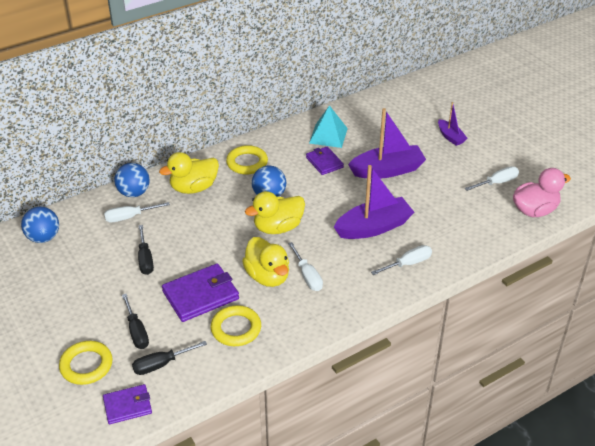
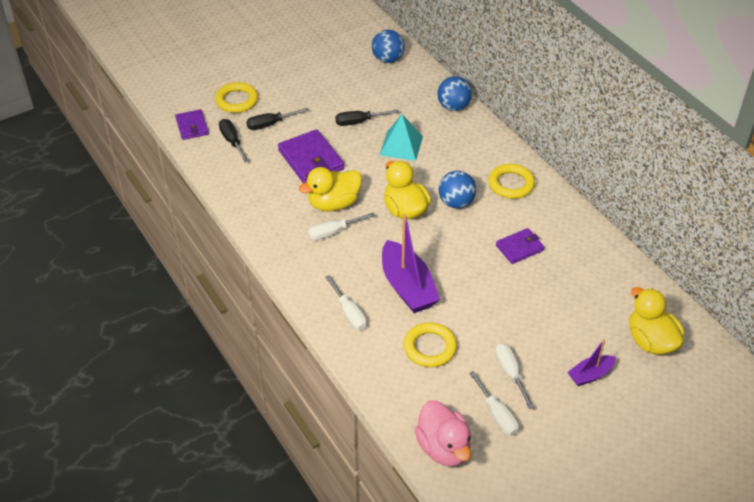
camera: 90 degrees right, 5 degrees up
(130, 217) = (417, 107): white screwdriver -> white screwdriver (510, 373)
(193, 188) = (464, 146): yellow duck -> yellow duck (651, 341)
(236, 328) = (268, 184): yellow ring -> yellow ring (430, 347)
(328, 135) = (573, 252): turquoise pyramid -> turquoise pyramid (401, 145)
(387, 170) = (511, 305): purple boat -> none

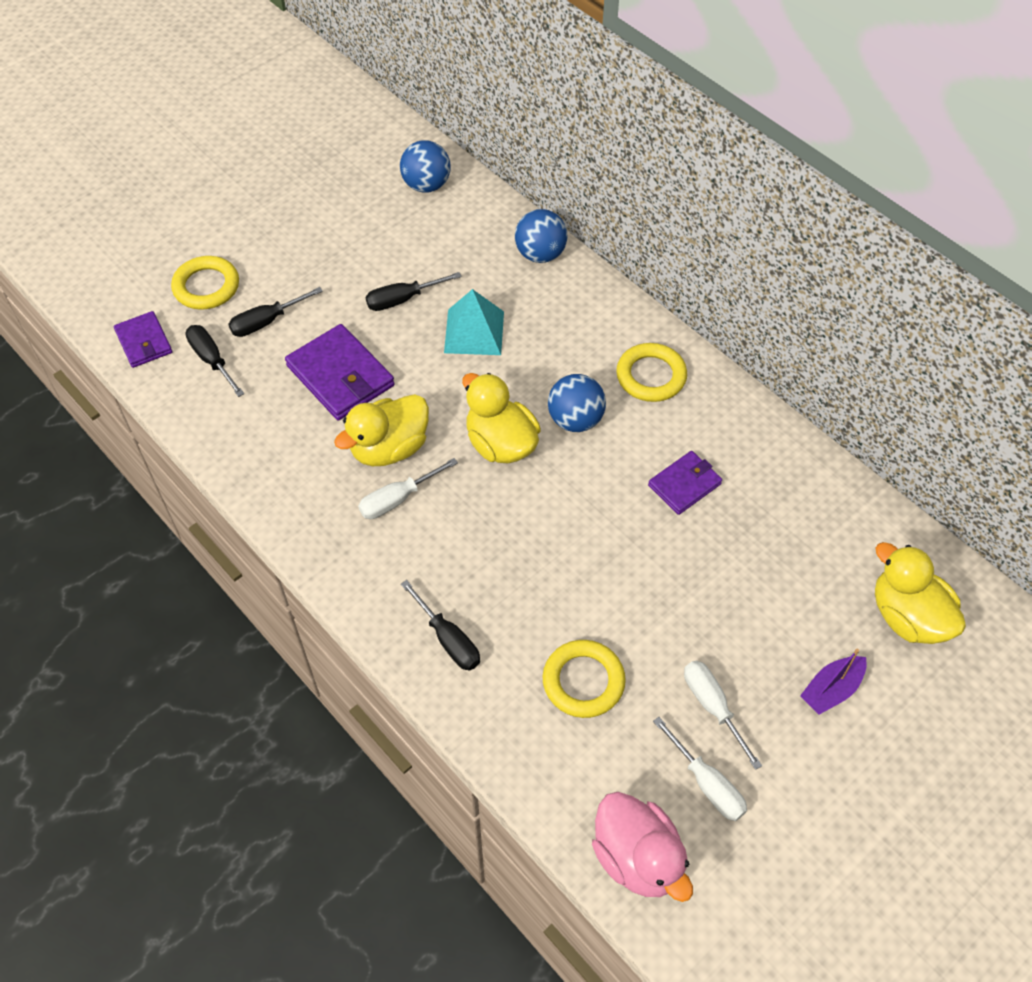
camera: 10 degrees left, 10 degrees up
(349, 312) = (448, 639): white screwdriver -> black screwdriver
(407, 287) = (529, 579): purple boat -> none

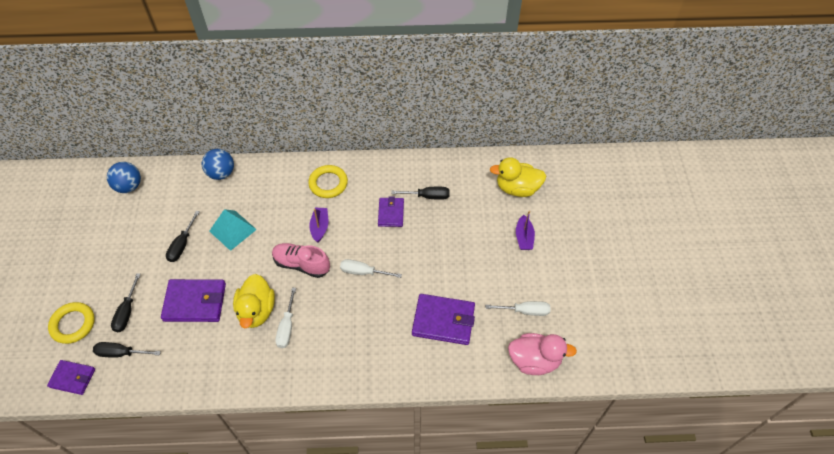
camera: 50 degrees left, 0 degrees up
(448, 639) = (376, 359): black screwdriver -> black screwdriver (427, 196)
(501, 444) = (301, 264): yellow duck -> pink shoe
(575, 420) = (320, 227): blue ball -> purple boat
(583, 681) = (443, 321): yellow ring -> purple wallet
(713, 707) = (496, 283): white screwdriver -> white screwdriver (363, 272)

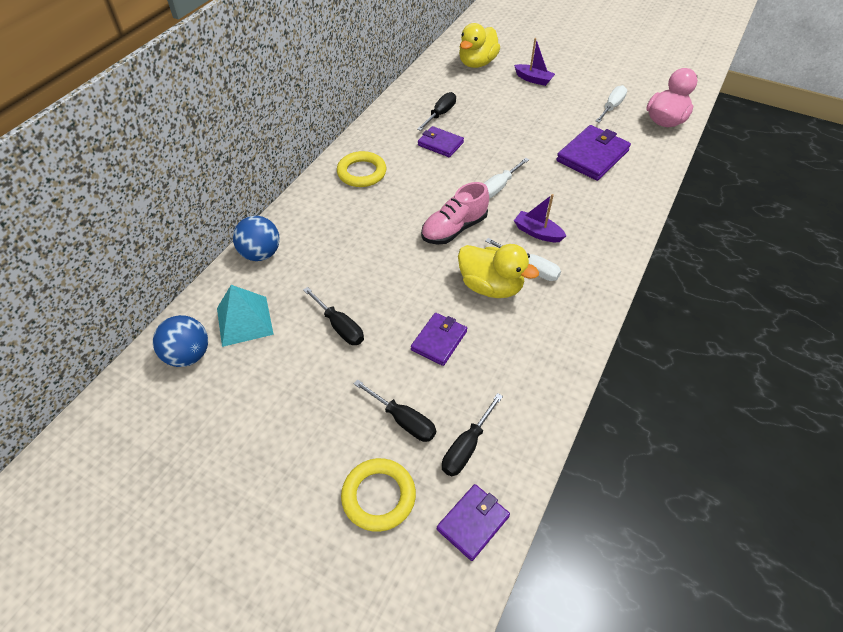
camera: 60 degrees left, 5 degrees down
(195, 302) = (439, 340): purple wallet -> purple wallet, size x0.61
(232, 230) = (358, 271): turquoise pyramid -> turquoise pyramid (244, 321)
(320, 227) = (415, 198): purple boat -> purple boat (537, 232)

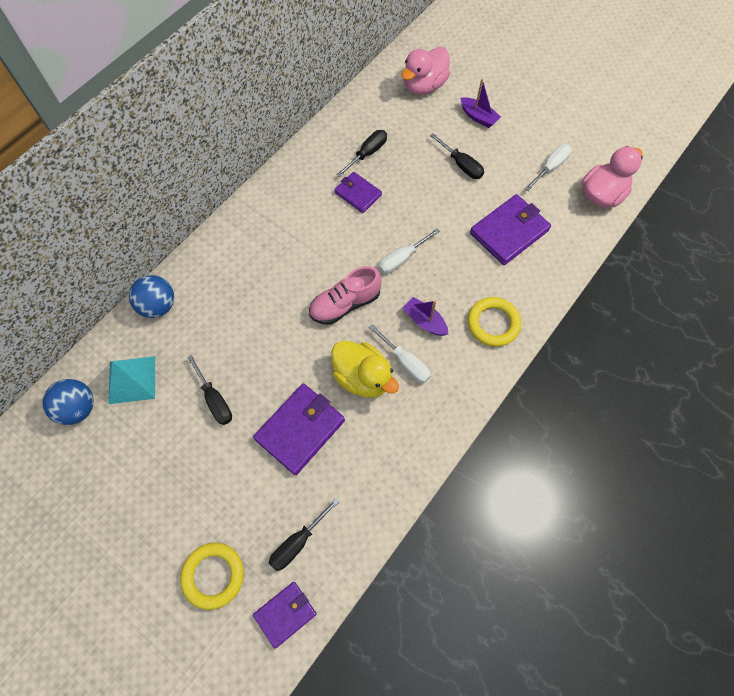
camera: 10 degrees right, 15 degrees up
(361, 172) = (271, 220): yellow ring -> yellow ring (493, 323)
(403, 420) = (249, 506): black screwdriver -> black screwdriver (461, 165)
(439, 340) = (300, 430): purple wallet -> purple wallet, size x1.63
(477, 63) = (424, 86): yellow duck -> pink duck

